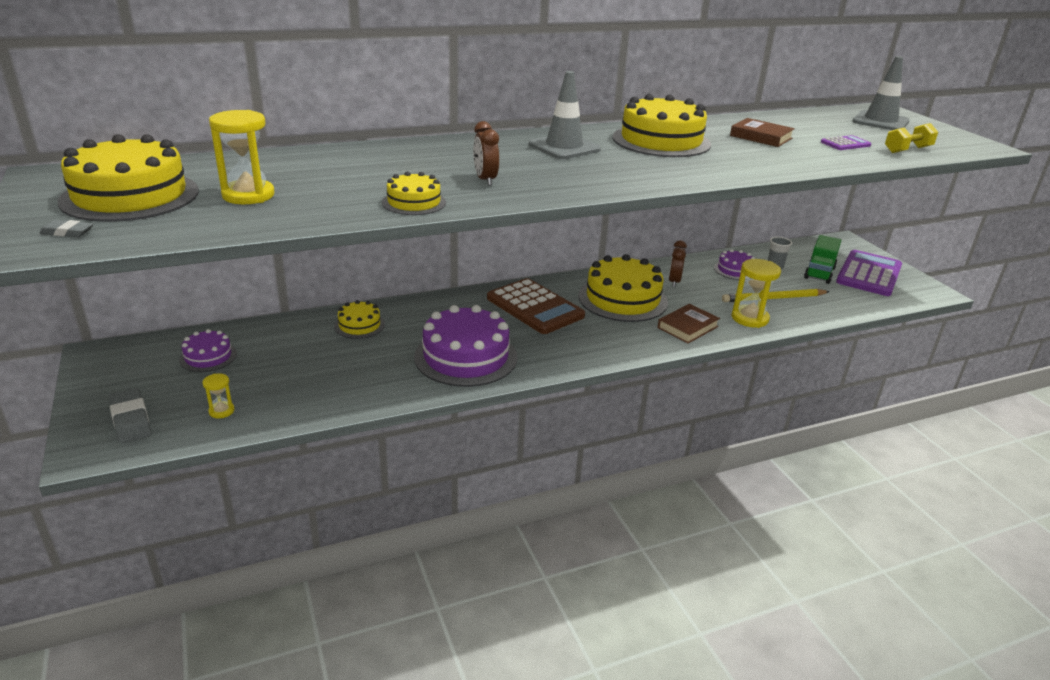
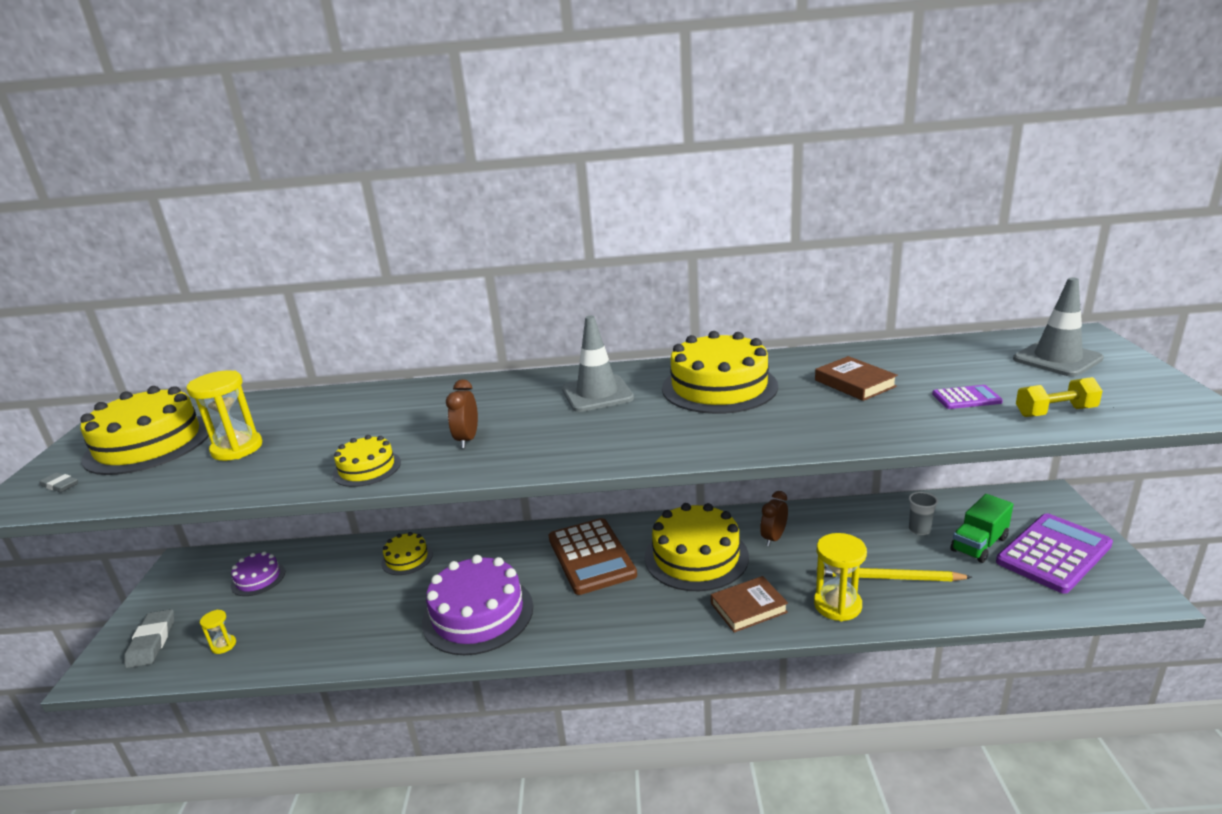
camera: 25 degrees right, 5 degrees down
(735, 270) = (862, 528): purple cake -> none

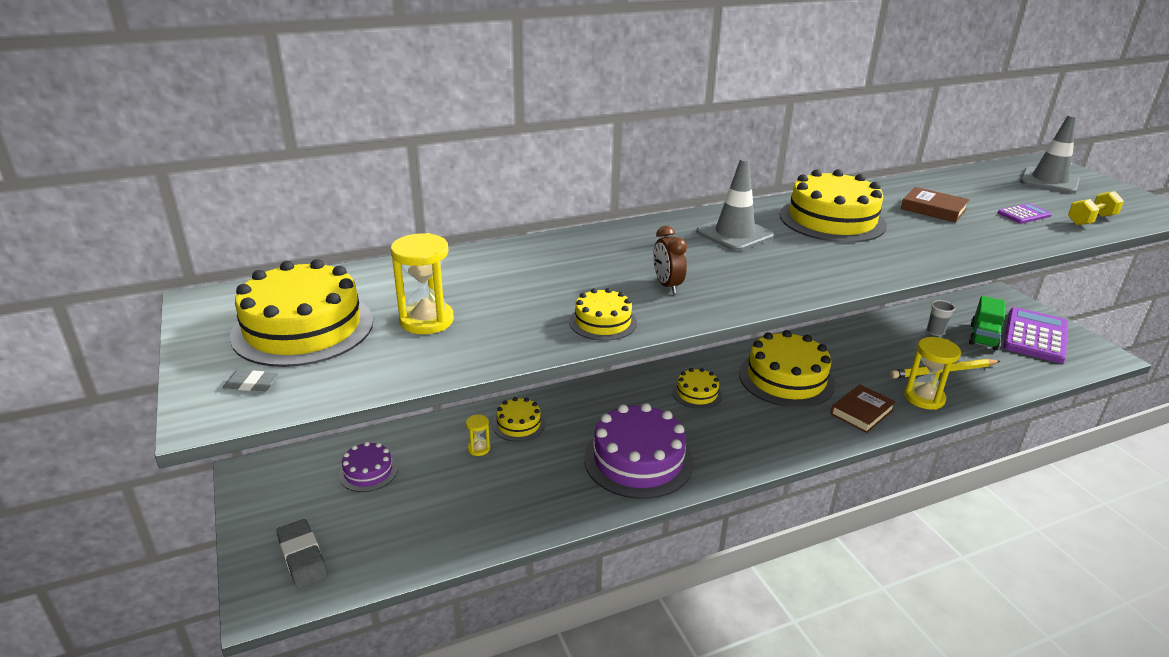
camera: 25 degrees left, 5 degrees up
(224, 645) = (396, 542): yellow hourglass -> yellow hourglass (479, 449)
(591, 556) = (697, 393): brown calculator -> yellow cake
(773, 538) = (835, 354): brown clock -> none

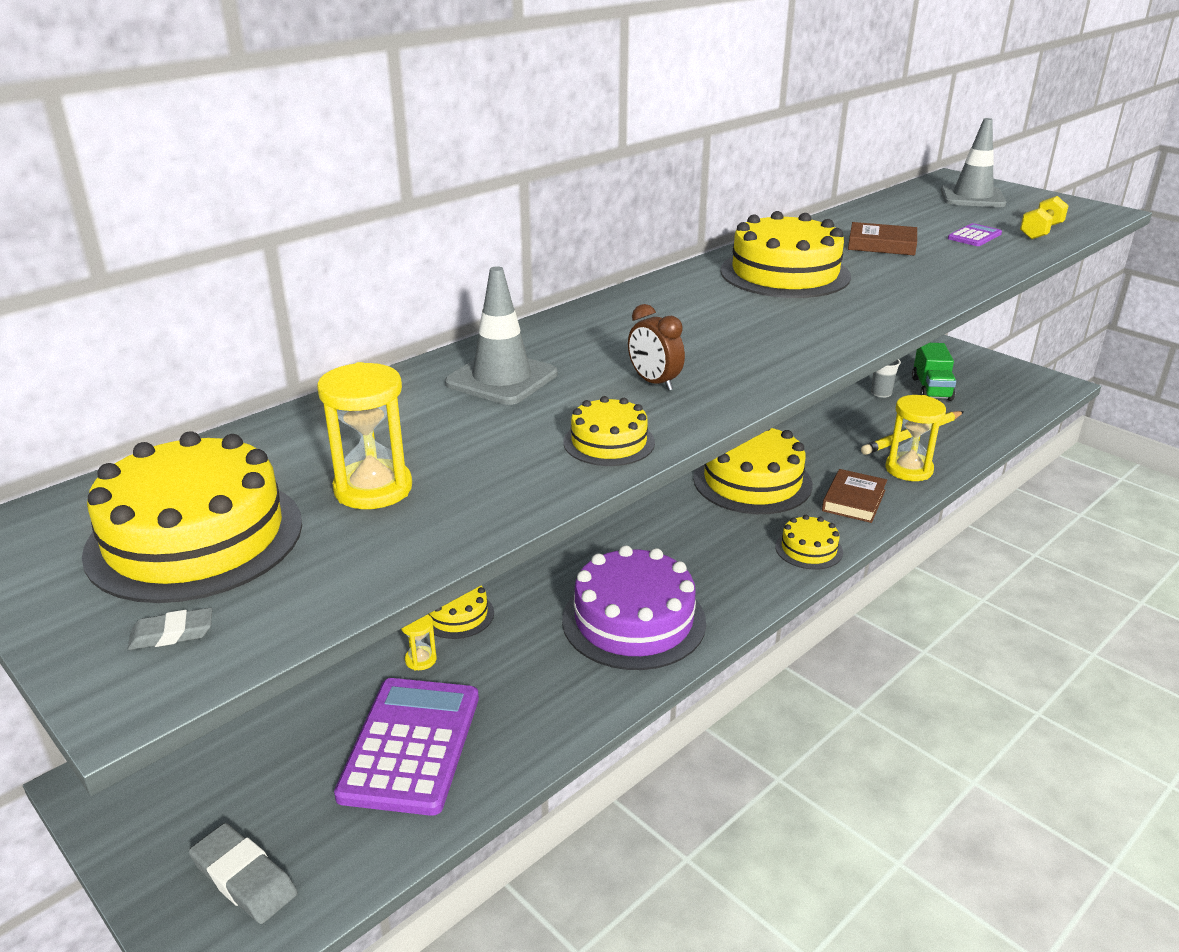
camera: 20 degrees left, 0 degrees up
(368, 472) = (279, 732): purple cake -> none
(697, 393) = (660, 522): yellow cake -> yellow cake (809, 549)
(734, 234) = (688, 308): grey traffic cone -> grey traffic cone (501, 379)
(1035, 336) = (980, 378): purple calculator -> purple calculator (411, 745)

